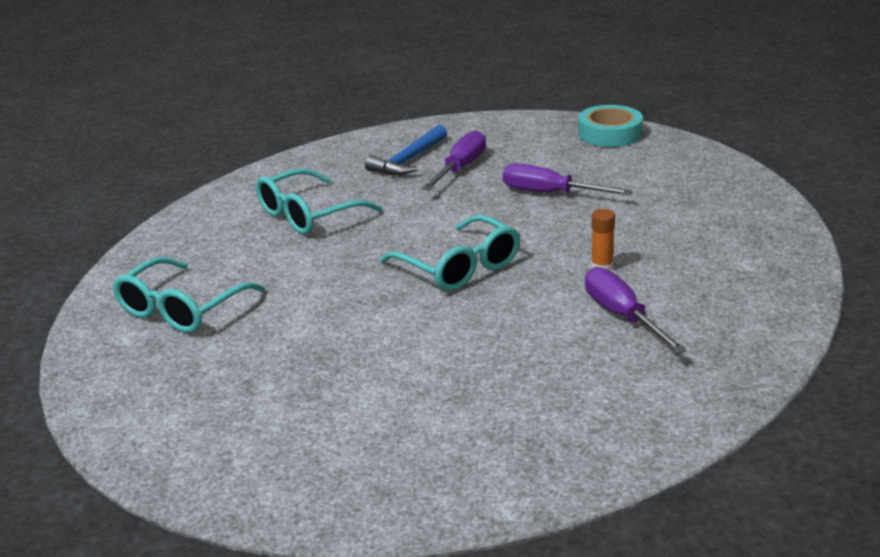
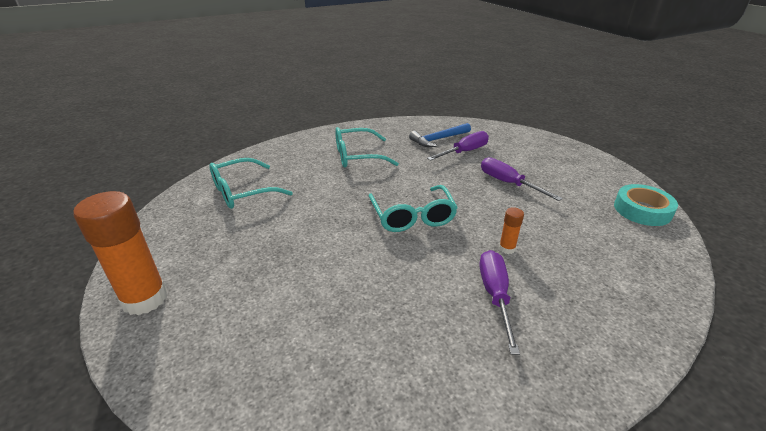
camera: 25 degrees right, 5 degrees up
(197, 460) = (145, 299): none -> orange glue stick
(610, 133) = (575, 154): turquoise tape -> turquoise tape (642, 210)

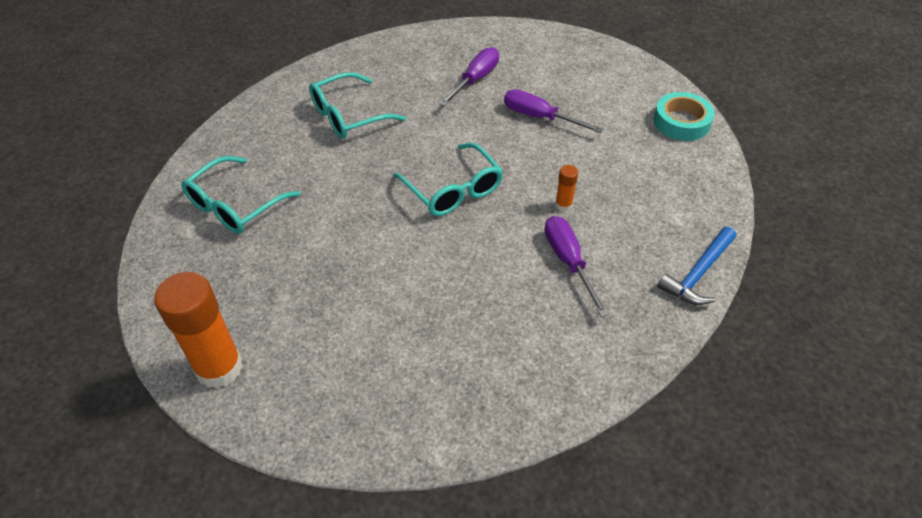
camera: 20 degrees left, 15 degrees up
(438, 139) = (436, 65): blue hammer -> blue hammer (698, 273)

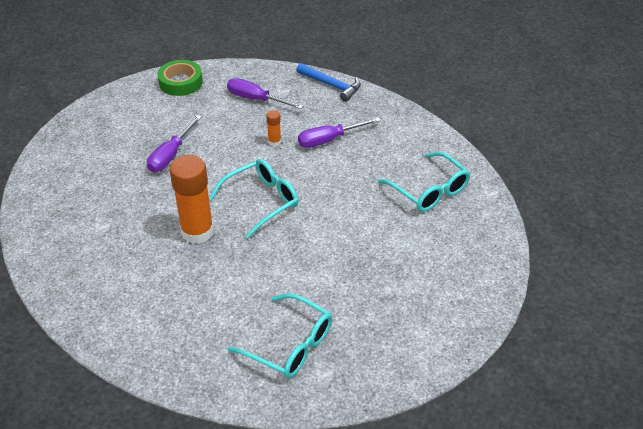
camera: 95 degrees left, 5 degrees down
(219, 368) = (460, 314): orange glue stick -> orange glue stick (197, 232)
(348, 116) = (161, 281): turquoise glasses -> turquoise glasses (429, 190)
(475, 79) = (113, 196): purple screwdriver -> purple screwdriver (256, 99)
(681, 122) = (181, 82): turquoise tape -> green tape

